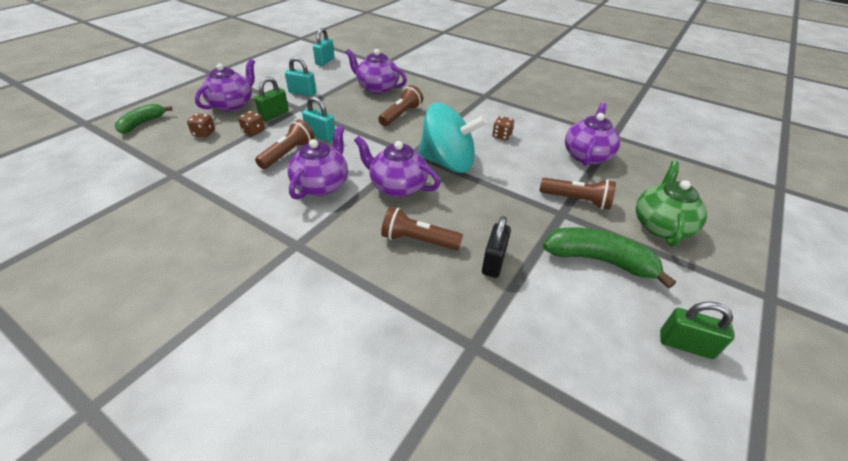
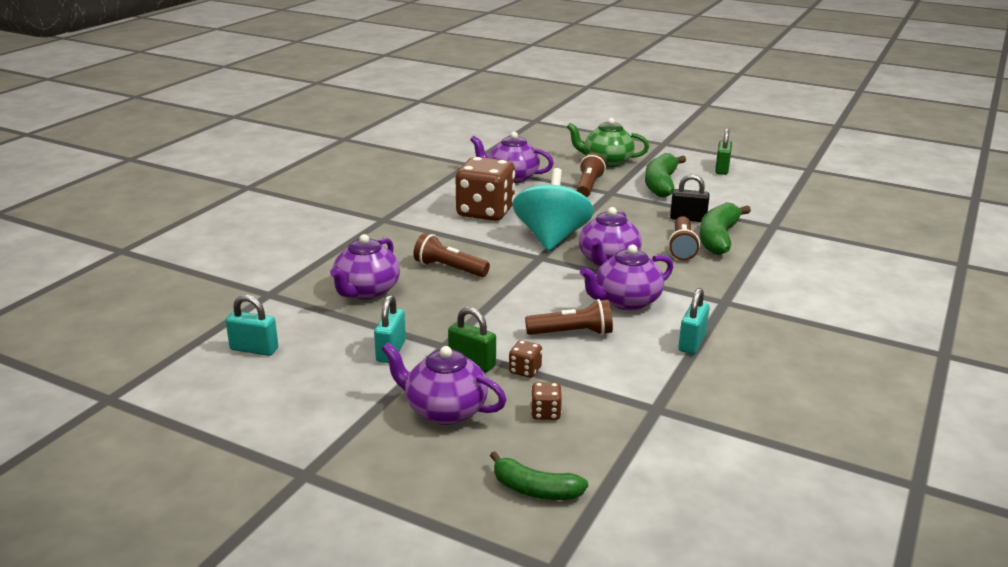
camera: 95 degrees left, 15 degrees down
(288, 153) = (572, 333): brown flashlight -> brown flashlight turned 150 degrees clockwise
(320, 136) = (520, 317): turquoise padlock -> turquoise padlock (692, 343)
(322, 185) = (626, 301): purple teapot -> purple teapot turned 45 degrees counterclockwise
(438, 276) = (718, 238): none -> green banana
(501, 136) = (485, 212): brown dice -> brown dice, size x2.49

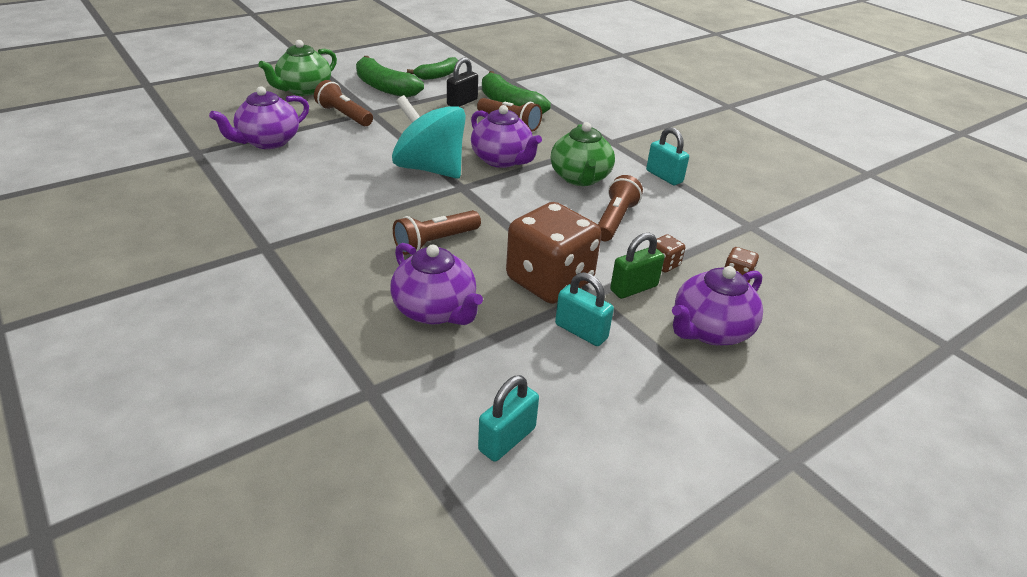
camera: 65 degrees left, 10 degrees up
(485, 212) = (330, 181): brown dice -> brown dice (549, 281)
(535, 490) = (846, 320): green banana -> green banana (438, 75)
(626, 301) = (580, 178): purple teapot -> green teapot
(722, 169) = (389, 57): green padlock -> none

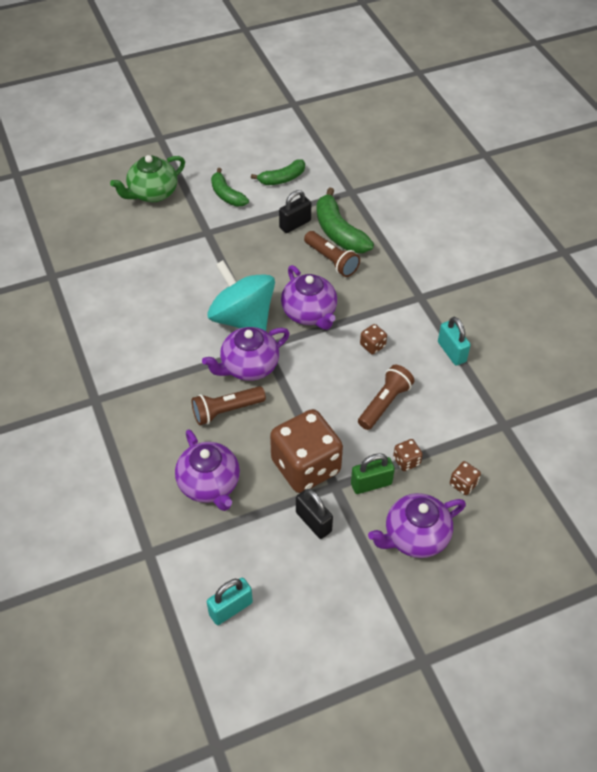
camera: 15 degrees right, 15 degrees up
(268, 142) = (111, 268): purple teapot -> purple teapot (248, 366)
(344, 115) = (182, 236): brown flashlight -> none
(384, 87) = (226, 195): green banana -> green banana, size x0.65
(580, 178) = (372, 345): green teapot -> brown dice
(581, 331) = (313, 522): turquoise padlock -> black padlock

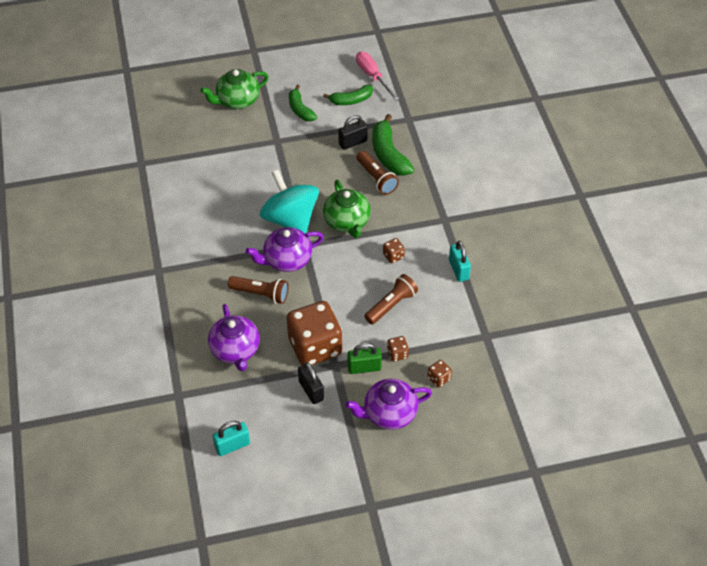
camera: 10 degrees right, 0 degrees up
(226, 411) = (261, 294): brown flashlight -> brown flashlight turned 150 degrees counterclockwise
(300, 151) = (373, 76): none -> pink screwdriver
(309, 313) = (347, 222): purple teapot -> green teapot

